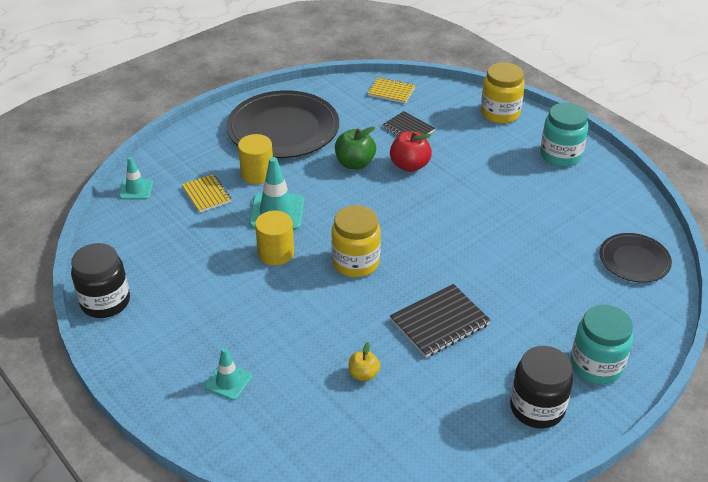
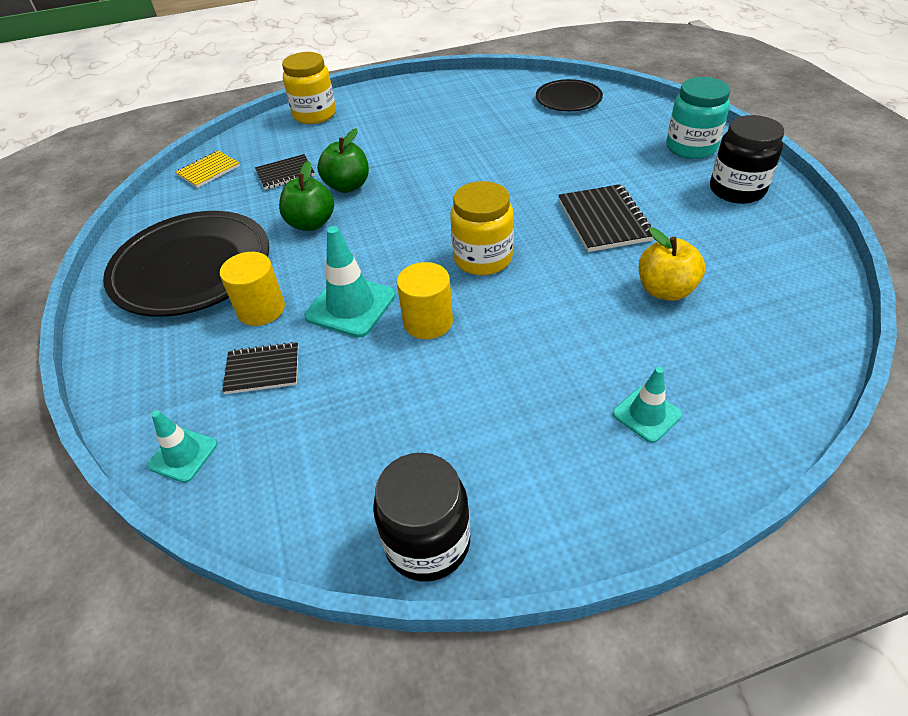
camera: 65 degrees left, 5 degrees up
(206, 194) = (262, 370): yellow notebook -> black notebook
(363, 374) = (665, 290): yellow apple -> yellow apple, size x1.65
(409, 165) = (347, 186): red apple -> green apple
(560, 155) = (406, 99): turquoise jar -> none

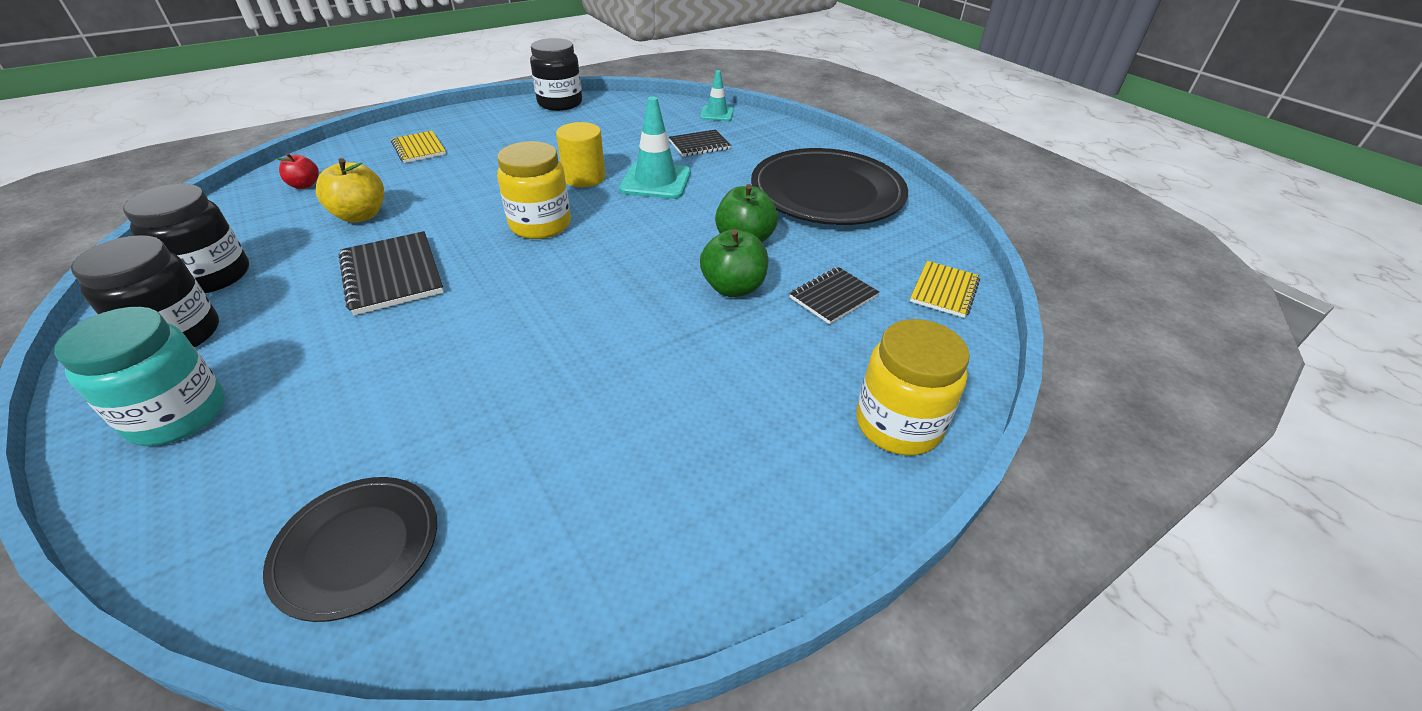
camera: 160 degrees right, 5 degrees down
(261, 309) = (732, 173): yellow cylinder -> none
(646, 414) = (419, 149): turquoise traffic cone -> yellow notebook
(756, 234) = (212, 276): none -> black jar
(761, 349) = (305, 185): none -> red apple

